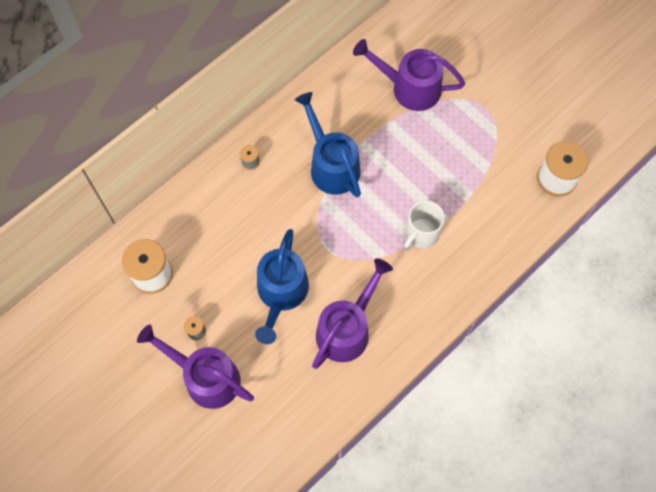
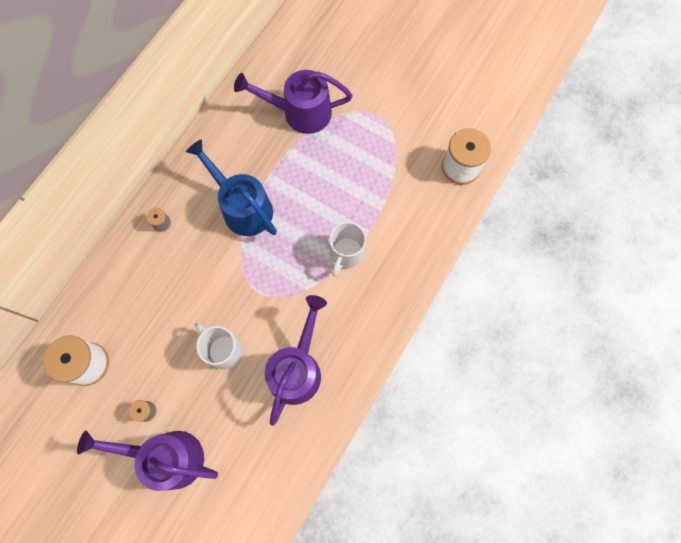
camera: 15 degrees left, 5 degrees up
(281, 293) = (223, 349): blue watering can -> white mug

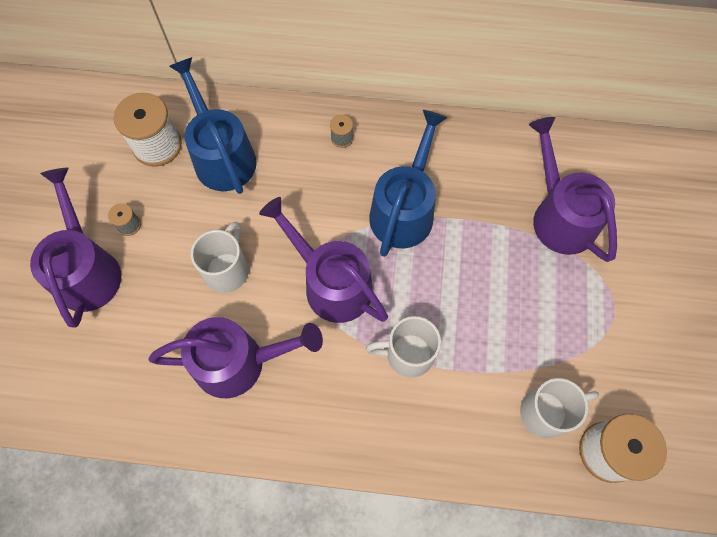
camera: 65 degrees right, 5 degrees down
(125, 317) = (221, 155): none -> blue watering can
(271, 281) = (331, 283): none -> purple watering can
(422, 189) = (546, 412): none -> white mug

